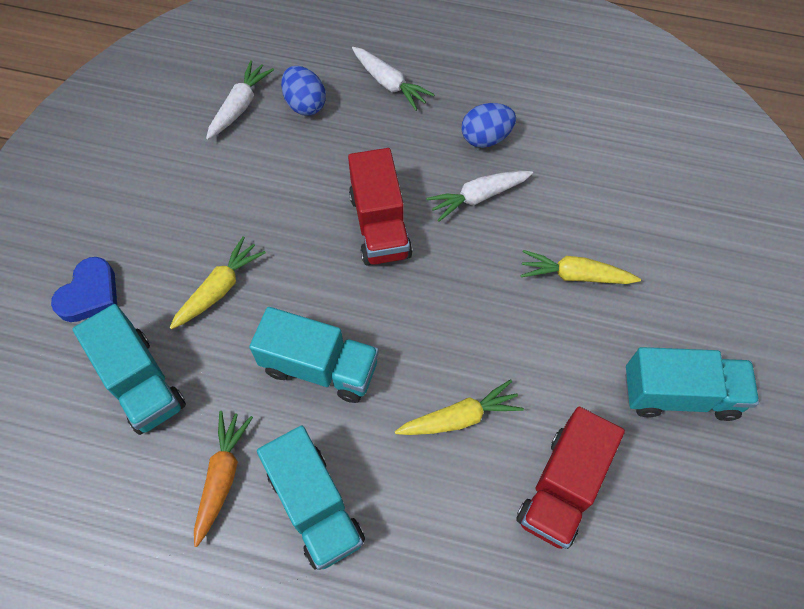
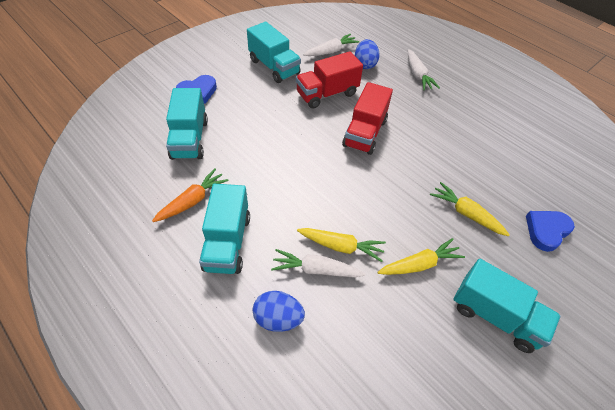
camera: 30 degrees right, 10 degrees down
(219, 289) = (259, 120): yellow carrot -> yellow carrot (419, 264)
(319, 367) = (282, 179): turquoise truck -> turquoise truck (274, 67)
(478, 197) = (432, 147): white carrot -> white carrot (316, 269)
(486, 138) = (457, 122): blue egg -> blue egg (278, 318)
(562, 487) = (377, 320): red truck -> red truck (327, 94)
(673, 244) = (546, 231): none -> blue heart

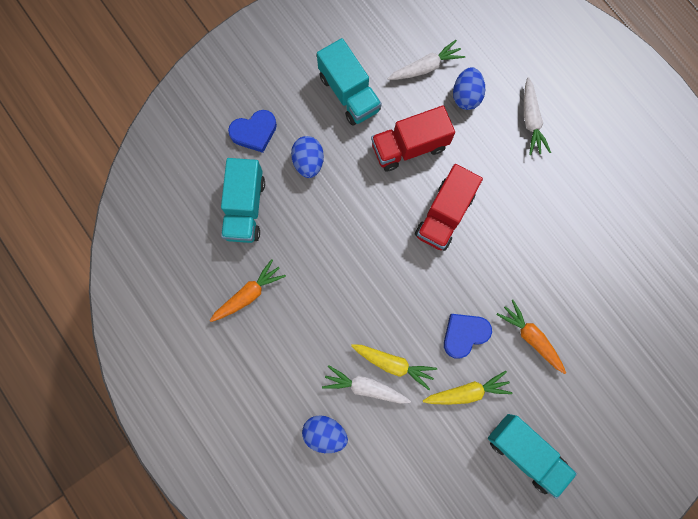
camera: 10 degrees right, 25 degrees up
(227, 242) = (282, 348): turquoise truck -> none
(244, 107) = (308, 162): none -> blue egg
(466, 213) = (531, 337): yellow carrot -> orange carrot
(546, 231) = (610, 367): blue heart -> blue heart (464, 334)

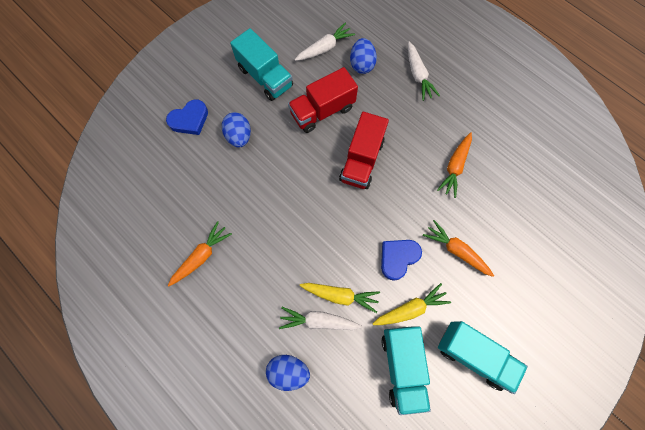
camera: 10 degrees left, 5 degrees down
(245, 208) = (189, 182): turquoise truck -> turquoise truck (402, 366)
(550, 241) = (454, 167): none -> orange carrot

